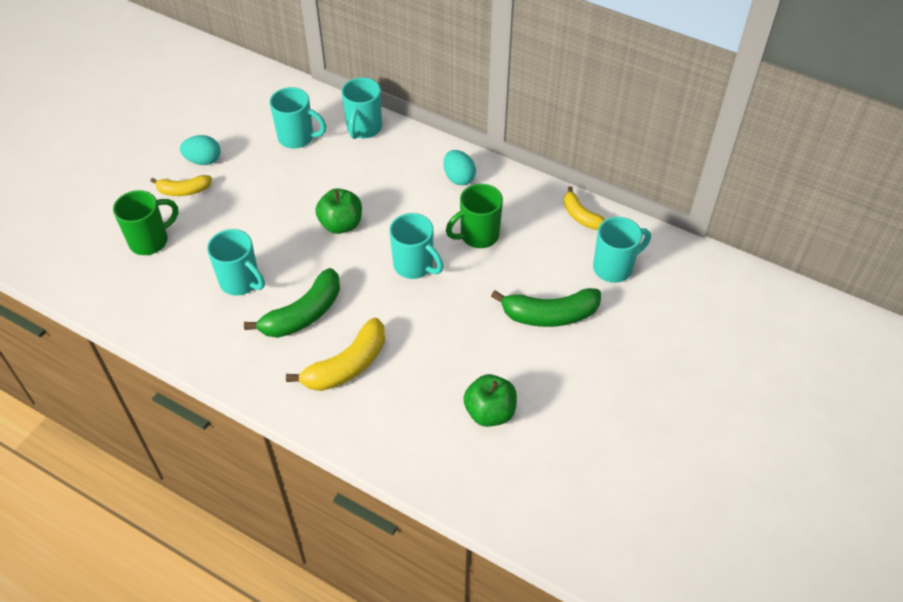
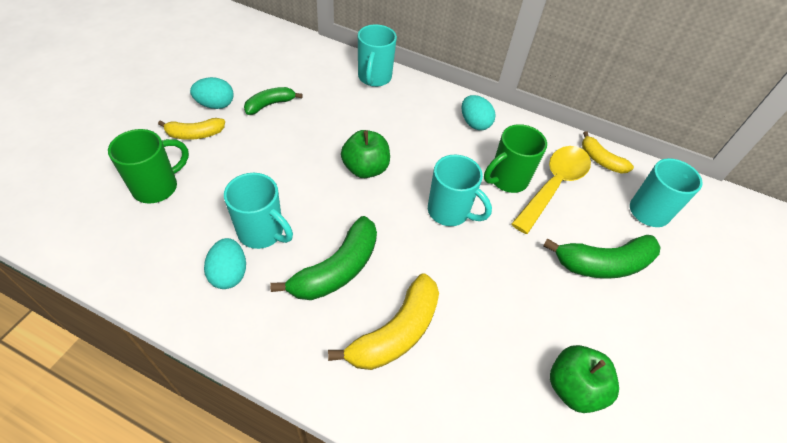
camera: 10 degrees left, 0 degrees up
(211, 316) = (229, 273): none -> turquoise egg
(256, 159) = (270, 105): none -> green banana
(297, 138) = (310, 85): turquoise mug -> none
(524, 241) = (554, 185): none -> yellow spoon

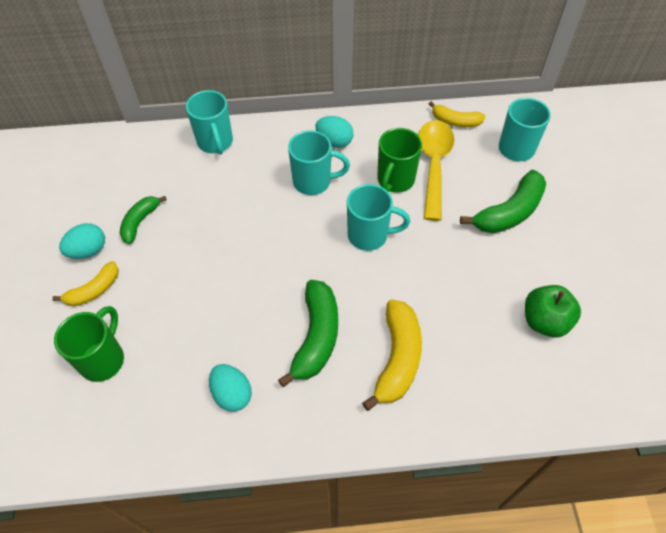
camera: 25 degrees left, 5 degrees up
(262, 233) = (231, 344): turquoise mug -> turquoise mug (314, 182)
(365, 169) = (273, 236): green apple -> none

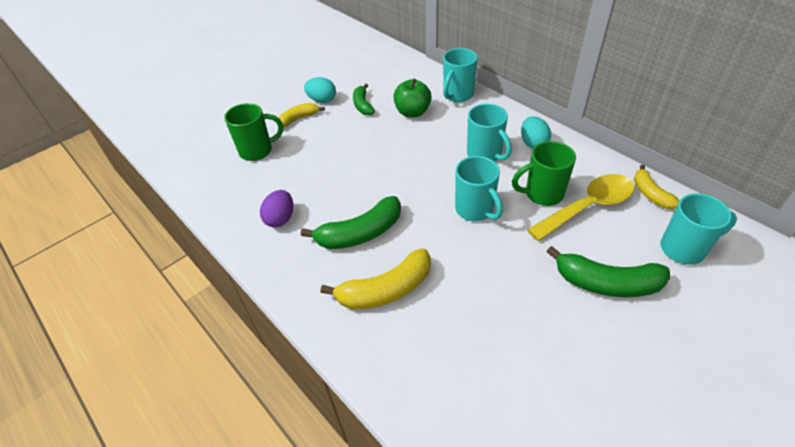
camera: 55 degrees right, 10 degrees down
(94, 290) = (298, 119): yellow banana -> yellow banana turned 135 degrees clockwise
(140, 222) = (362, 105): green banana -> green banana turned 90 degrees counterclockwise
(232, 394) = (280, 219): turquoise egg -> purple egg
(545, 321) = (523, 375): green apple -> green apple (412, 112)

